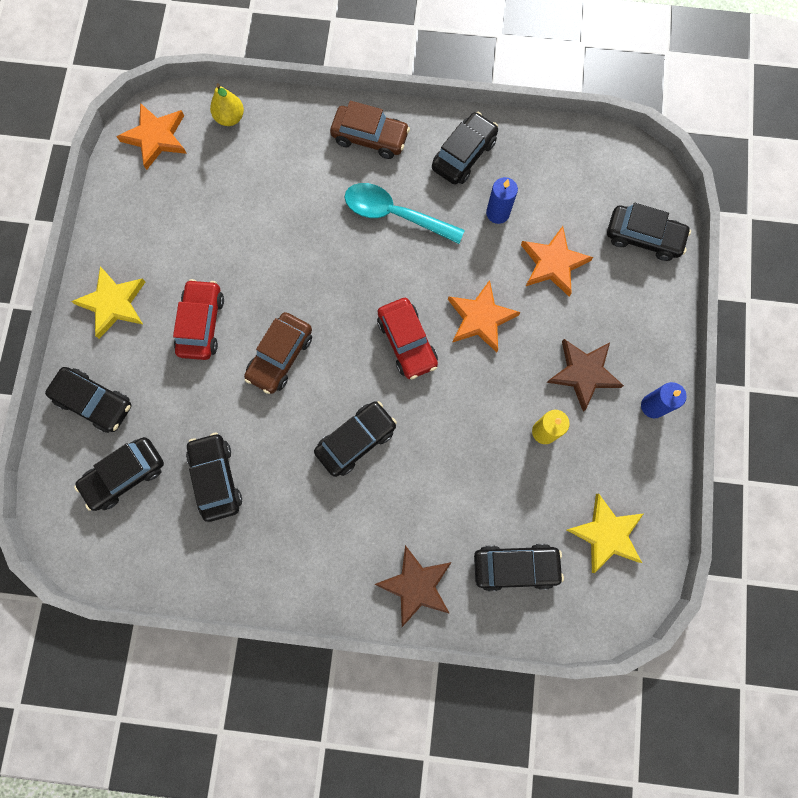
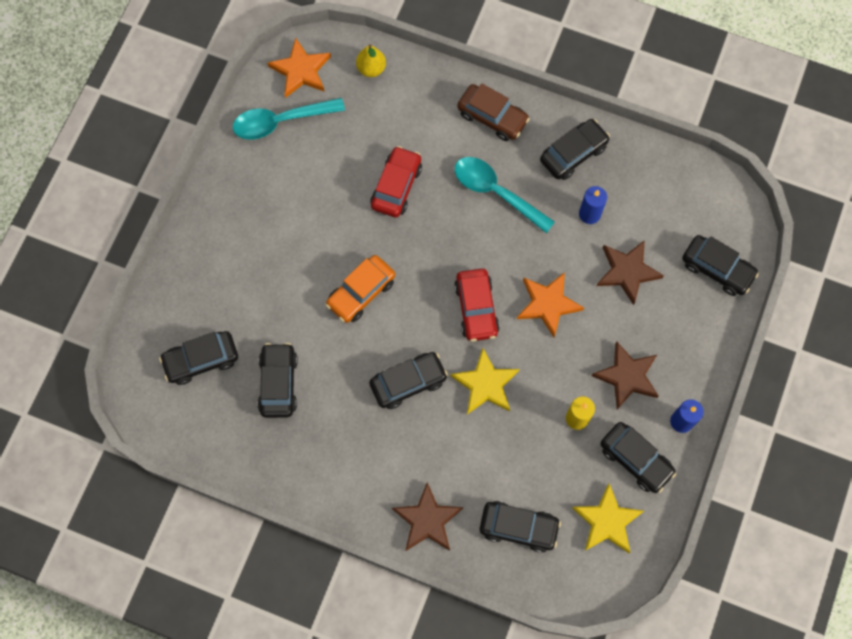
camera: 15 degrees right, 5 degrees down
(95, 402) = (190, 291): black car -> black car (635, 459)
(113, 303) = (227, 209): yellow star -> yellow star (485, 384)
(148, 196) = (281, 121): none -> turquoise spoon
(201, 324) = (299, 246): red car -> red car (396, 186)
(280, 356) = (361, 292): brown car -> orange car
(553, 263) = (627, 272): orange star -> brown star

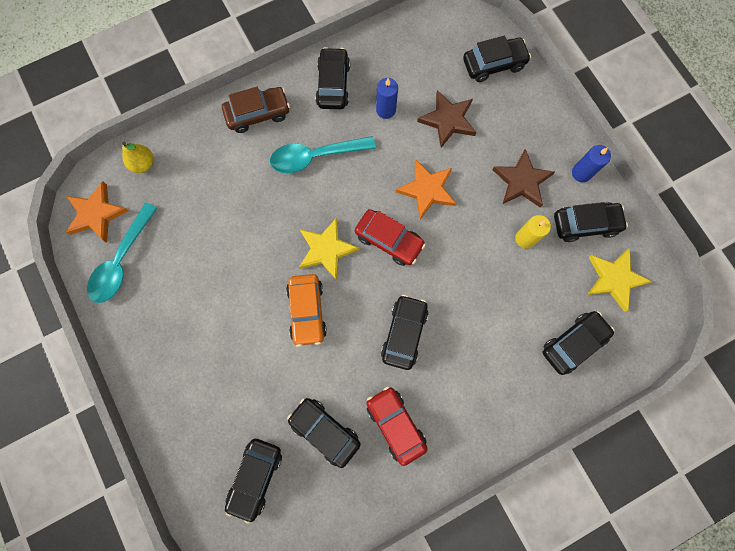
camera: 50 degrees left, 5 degrees up
(396, 186) = (249, 220): red car -> red car (395, 424)
(427, 520) = (518, 404): brown star -> none
(485, 384) = (450, 280): yellow star -> yellow star (326, 250)

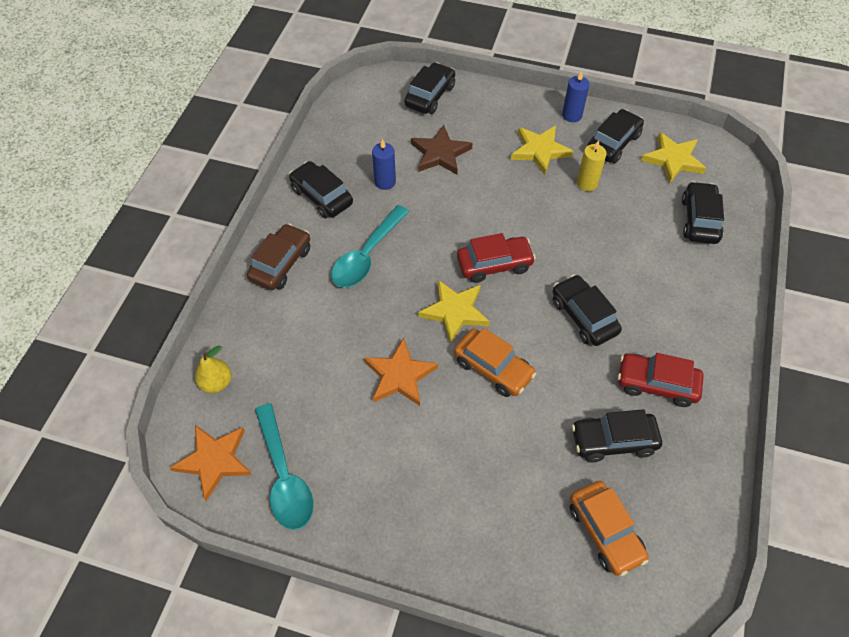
camera: 45 degrees left, 20 degrees down
(255, 477) = (605, 532): black car -> orange car
(427, 190) = (481, 209): orange star -> orange star (399, 375)
(522, 181) = (540, 151): brown star -> yellow star

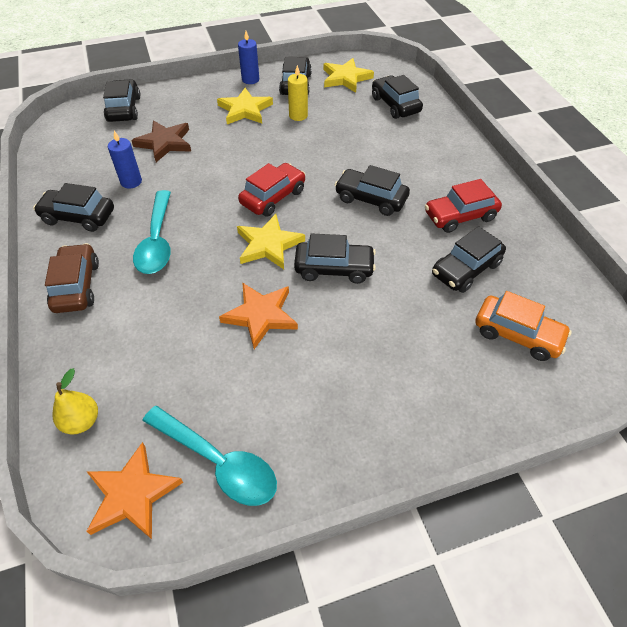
camera: 35 degrees left, 5 degrees down
(493, 368) = (334, 268): orange car -> black car

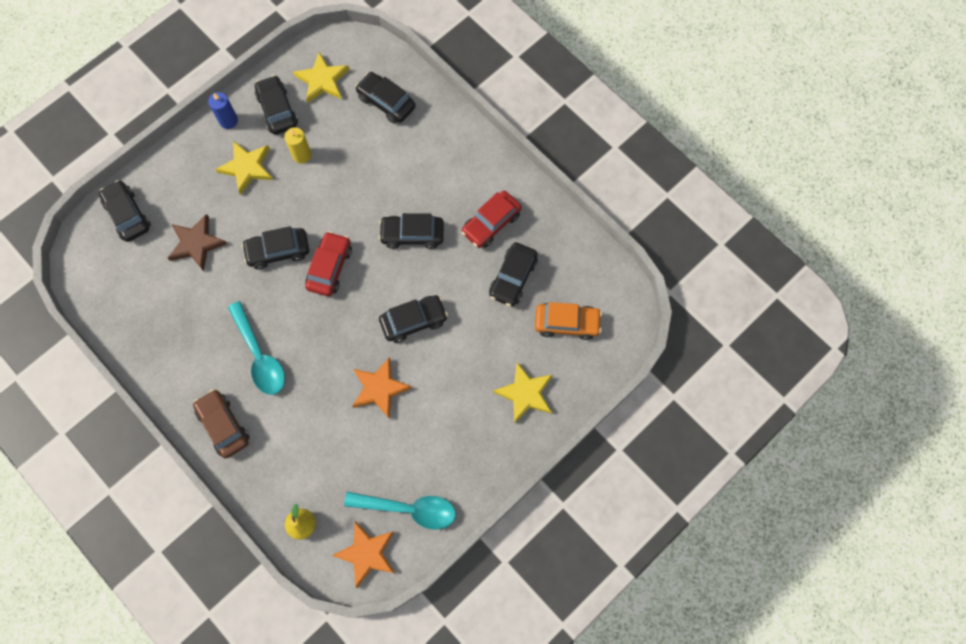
camera: 25 degrees left, 20 degrees up
(78, 217) = (176, 360): black car -> black car (278, 251)
(131, 182) = (196, 303): blue candle -> none
(269, 245) = (352, 320): yellow star -> yellow star (525, 393)

